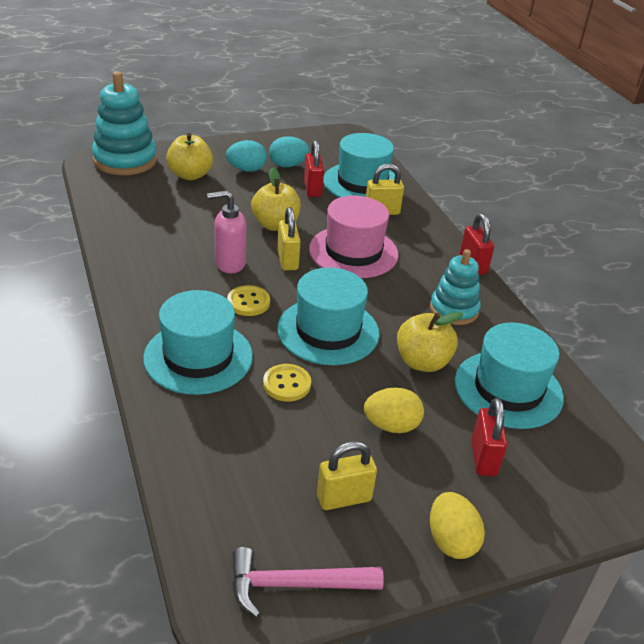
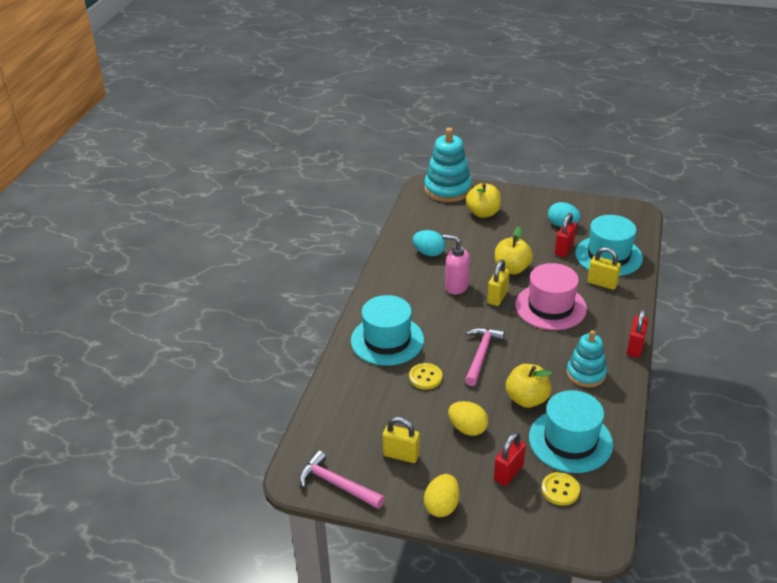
camera: 40 degrees right, 0 degrees up
(246, 169) = (527, 220): turquoise egg -> turquoise egg (429, 253)
(248, 302) = (446, 317): yellow button -> yellow button (560, 490)
(328, 331) = (481, 355): turquoise hat -> pink hammer

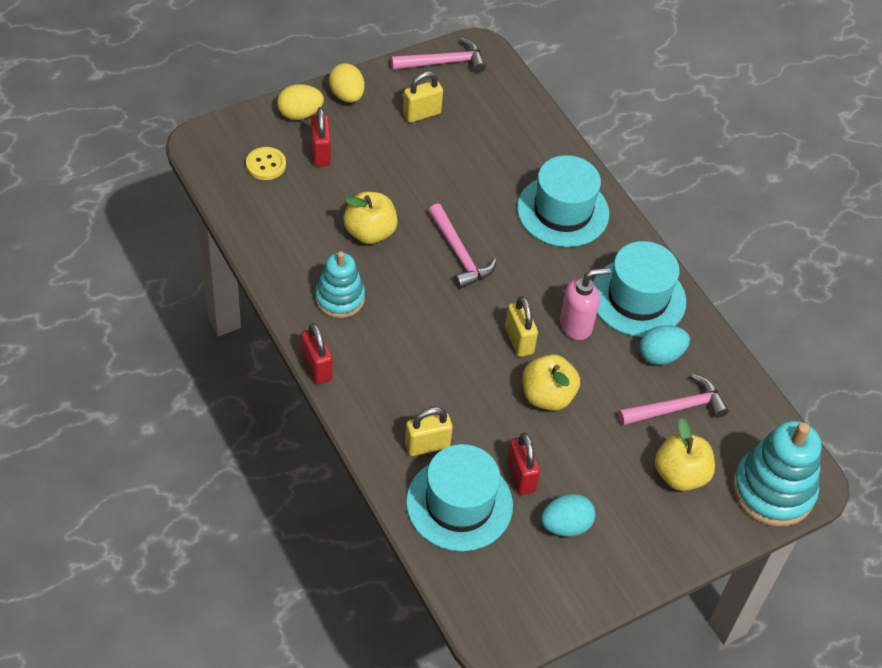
camera: 130 degrees right, 15 degrees up
(425, 377) = (482, 195): yellow button -> none
(450, 232) = (677, 408): none -> pink hammer
(467, 428) = (393, 170): yellow egg -> yellow egg (300, 114)
(550, 307) = (451, 366): pink hat -> none
(570, 441) = (294, 215): turquoise hat -> turquoise hat (638, 298)

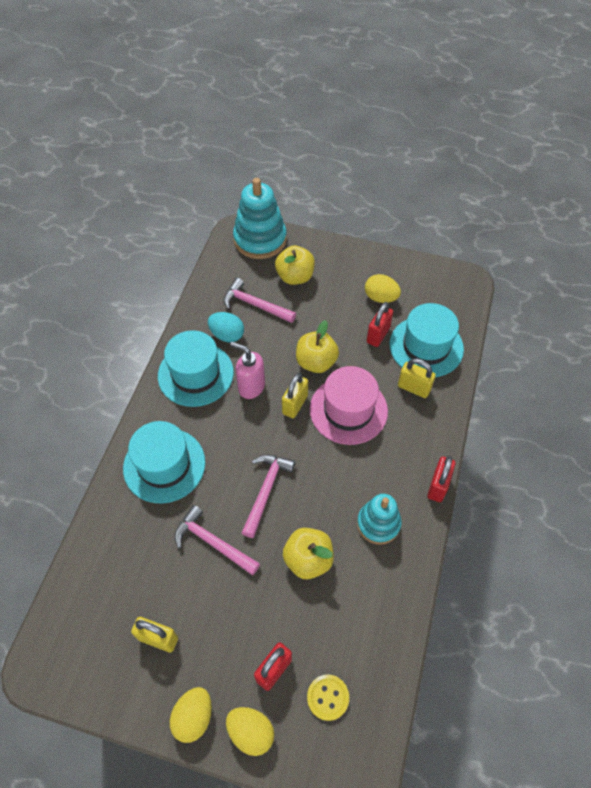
camera: 130 degrees left, 5 degrees up
(443, 63) = (81, 679): pink hammer -> pink hammer (213, 542)
(466, 374) = (348, 410): none -> pink hat
(565, 525) = (380, 297): turquoise egg -> yellow egg

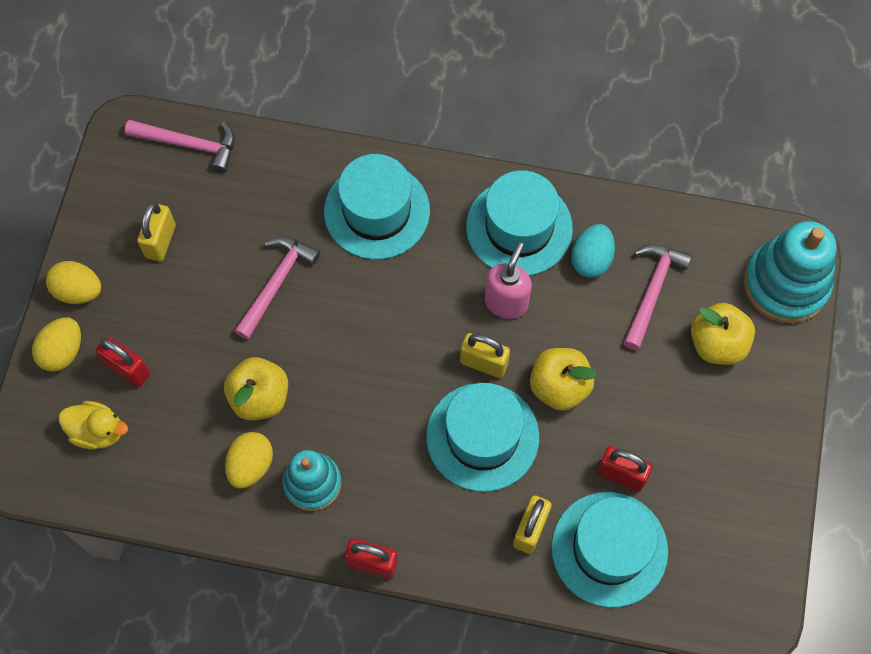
camera: 85 degrees right, 10 degrees up
(266, 491) = (350, 338): pink hammer -> pink hammer (189, 145)
(328, 697) = (98, 431): yellow button -> yellow duck
(348, 410) = (482, 437): pink hat -> turquoise hat
(380, 297) = (696, 477): yellow egg -> yellow egg (251, 465)

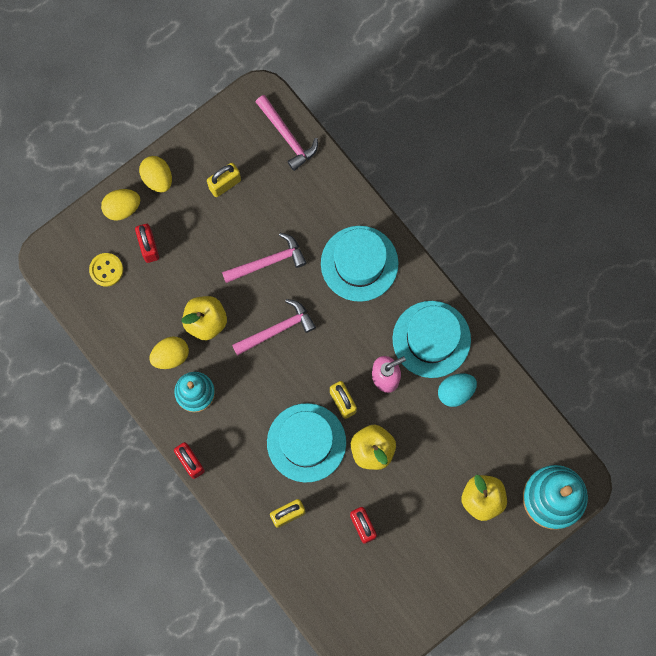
camera: 40 degrees right, 10 degrees up
(98, 431) = (106, 270): yellow duck -> yellow button
(609, 549) = (320, 559): turquoise hat -> none
(652, 291) = (473, 439): pink hammer -> pink hammer (277, 329)

